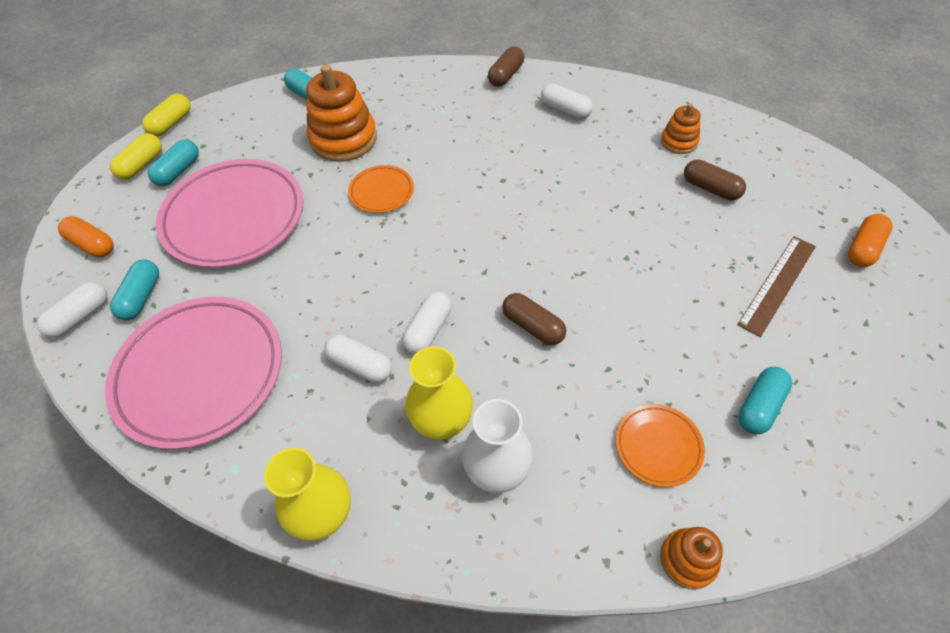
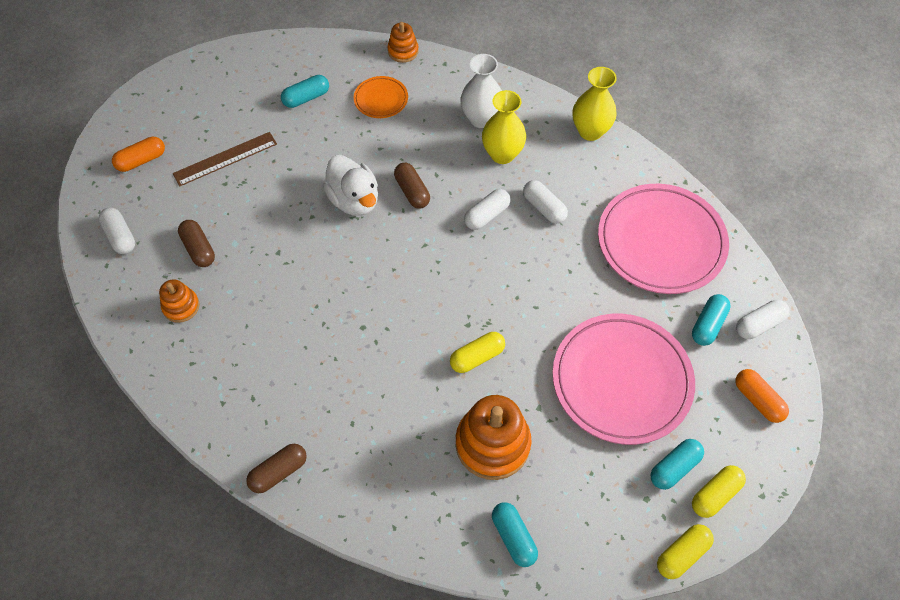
camera: 160 degrees left, 5 degrees up
(381, 192) = (477, 357): orange plate -> yellow capsule
(565, 110) = (252, 390): white capsule -> white capsule (120, 236)
(593, 291) = (354, 200): none -> white duck

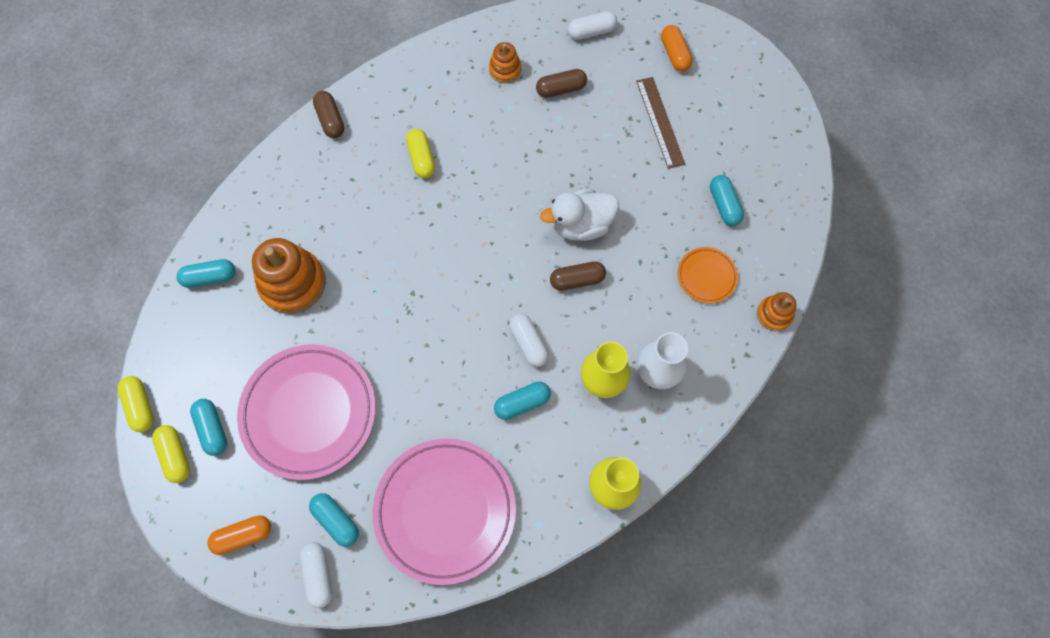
camera: 105 degrees right, 10 degrees up
(477, 357) = (377, 292): yellow capsule -> yellow capsule (421, 158)
(544, 208) = (522, 403): white capsule -> turquoise capsule

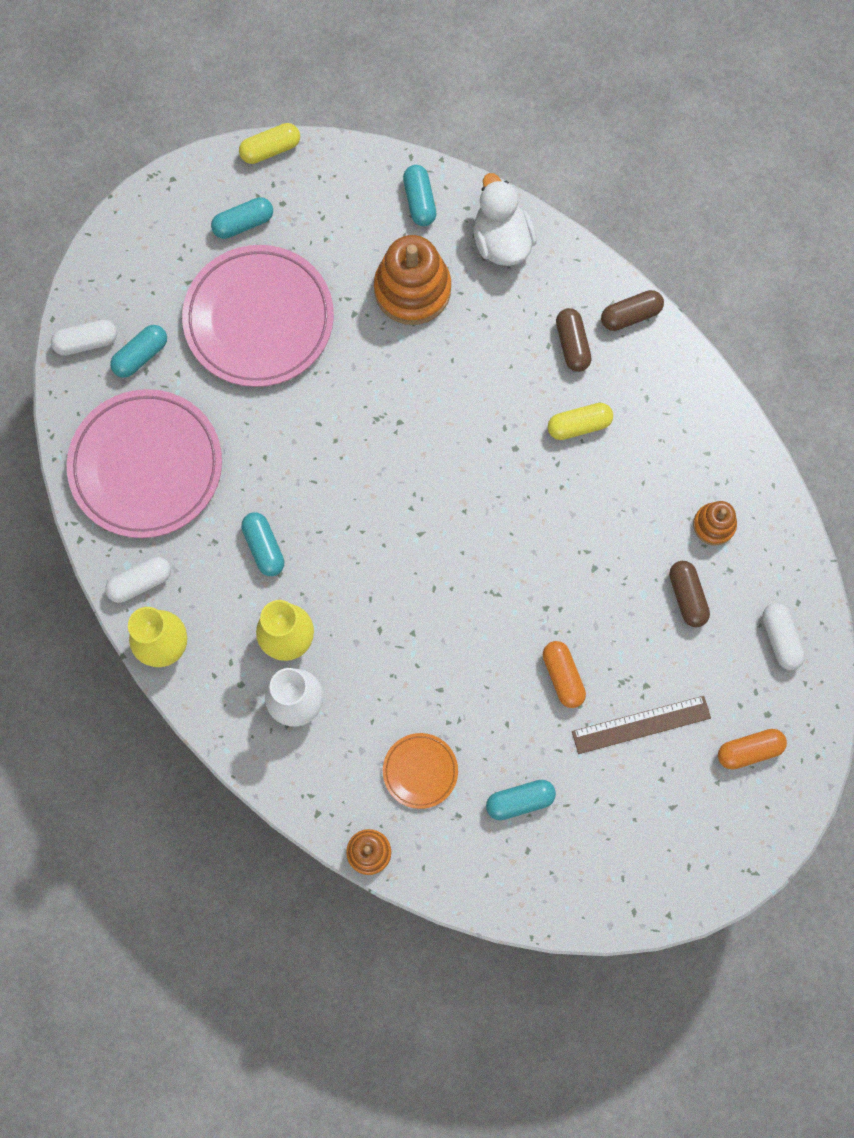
camera: 90 degrees right, 5 degrees up
(175, 455) = (216, 190): yellow capsule -> none
(243, 535) = (130, 265): orange capsule -> orange capsule (563, 676)
(528, 343) = (335, 554): white capsule -> white capsule (140, 582)
(577, 279) = (416, 612): brown capsule -> brown capsule (572, 344)
(580, 225) = (489, 618): white duck -> white duck (502, 241)

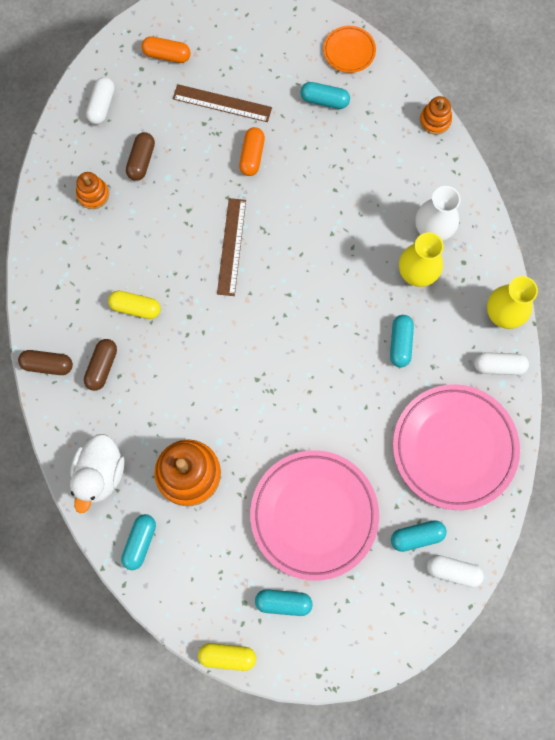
camera: 150 degrees left, 0 degrees up
(420, 771) = (376, 149): orange plate -> orange plate (349, 51)
(518, 552) = (231, 246): none -> brown ruler

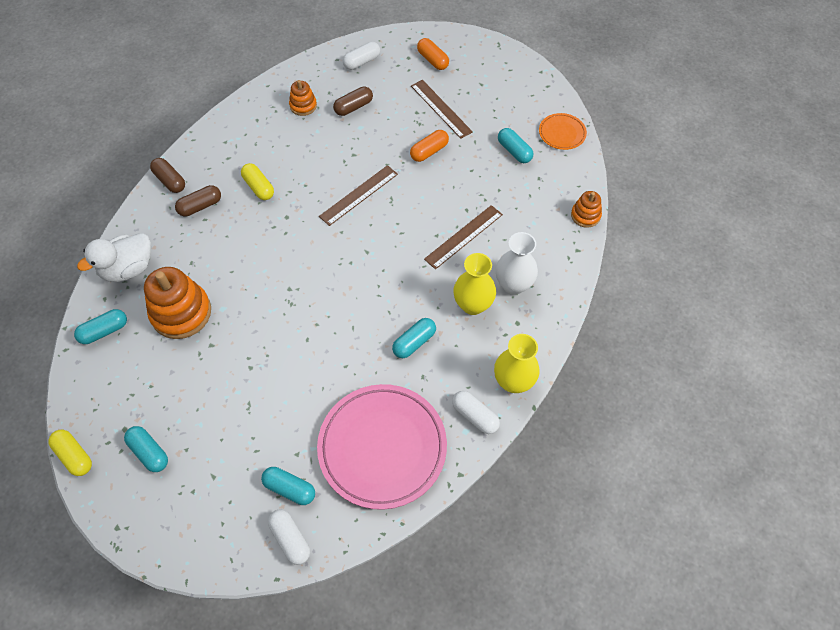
camera: 40 degrees right, 15 degrees down
(314, 515) = (233, 410): pink plate -> none
(355, 217) = (463, 236): none -> brown ruler

